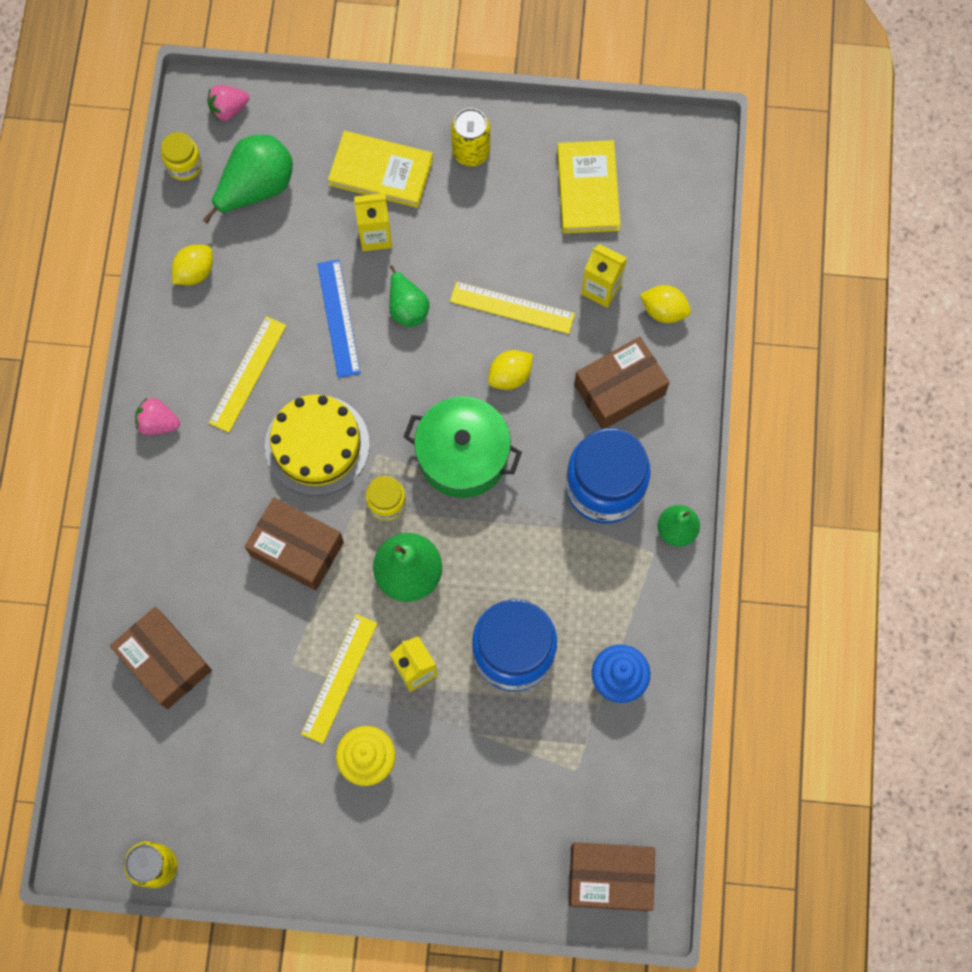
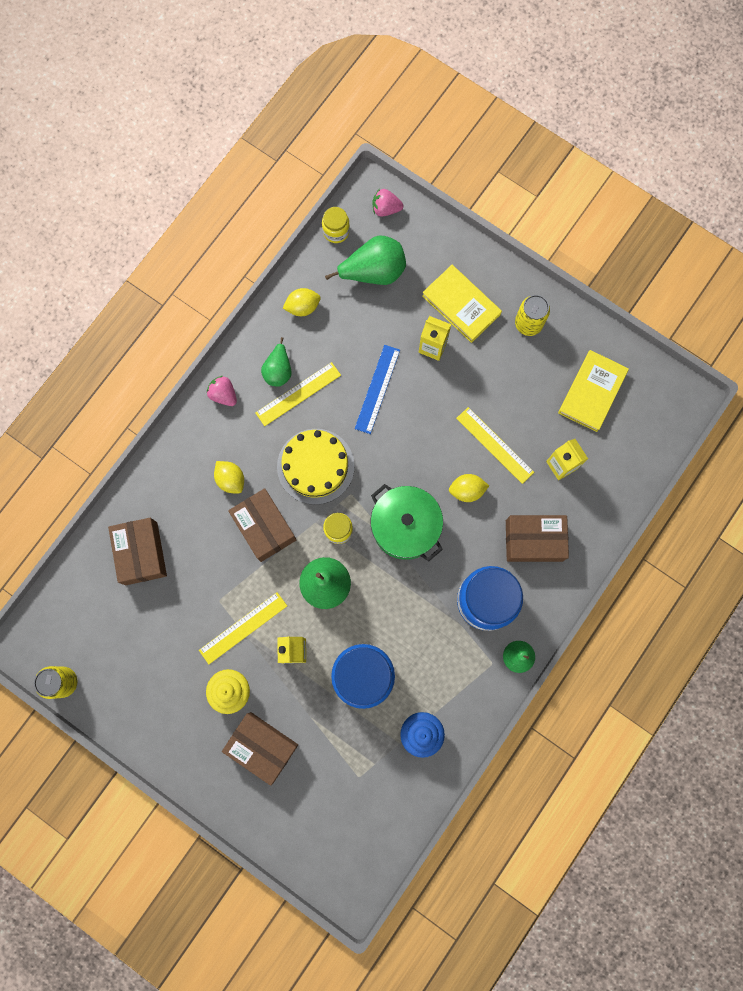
camera: 30 degrees right, 5 degrees up
(407, 307) = (426, 407): green pear -> green pear (278, 370)
(610, 877) = (340, 860): brown box -> brown box (262, 747)
(664, 310) = (595, 503): yellow lemon -> yellow lemon (231, 479)

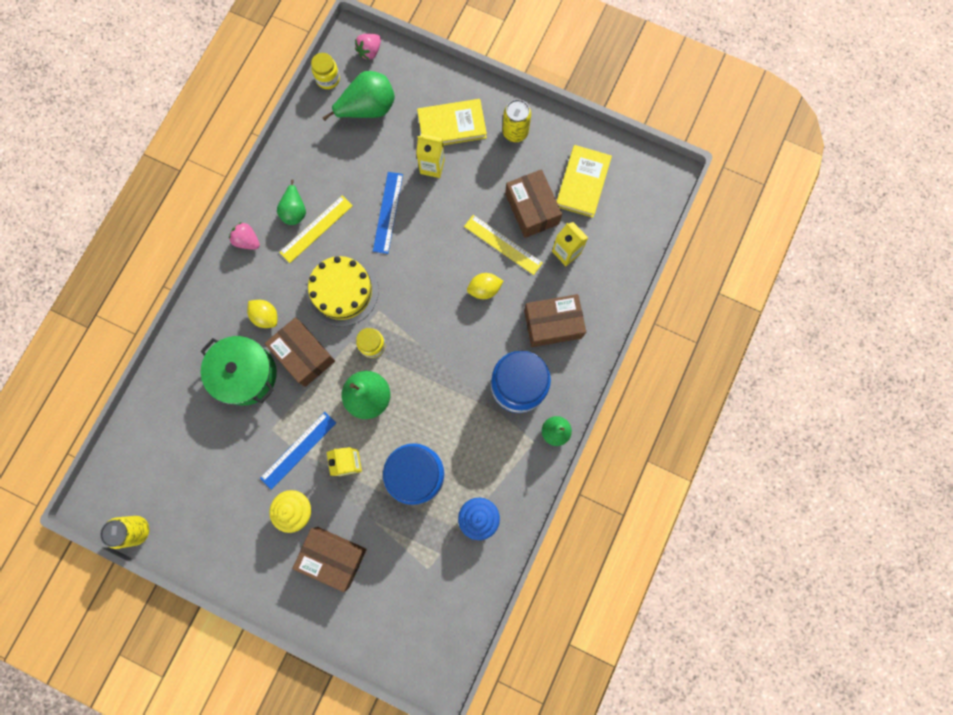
camera: 10 degrees left, 0 degrees up
(141, 553) = (192, 398): brown box -> brown box (531, 209)
(243, 628) = (298, 450): yellow ruler -> blue ruler
(303, 307) = (308, 151): yellow lemon -> none
(386, 209) = (370, 52): pink strawberry -> pink strawberry turned 45 degrees counterclockwise
(405, 526) = (433, 331): green pot -> green pot (246, 374)
(461, 305) = (452, 125): yellow book -> yellow book turned 45 degrees counterclockwise

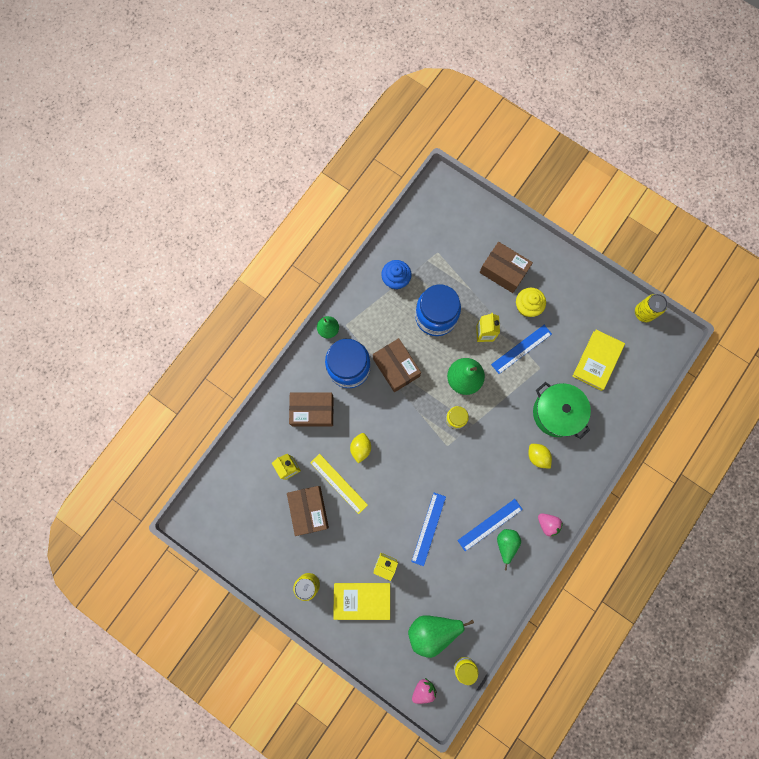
camera: 170 degrees left, 0 degrees up
(303, 355) = (510, 420): brown box -> brown box (396, 367)
(316, 229) = (490, 524): yellow ruler -> blue ruler
(342, 291) = (474, 467): yellow cake -> none
(484, 289) = (360, 448): yellow lemon -> yellow lemon turned 75 degrees counterclockwise
(582, 183) = (262, 526): yellow book -> yellow book (597, 360)

